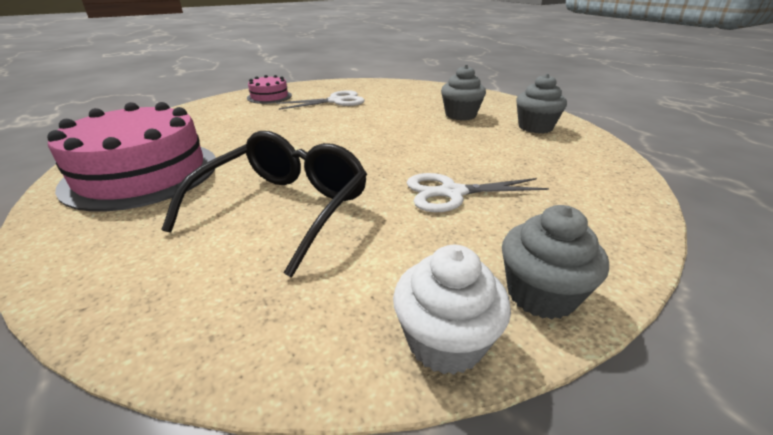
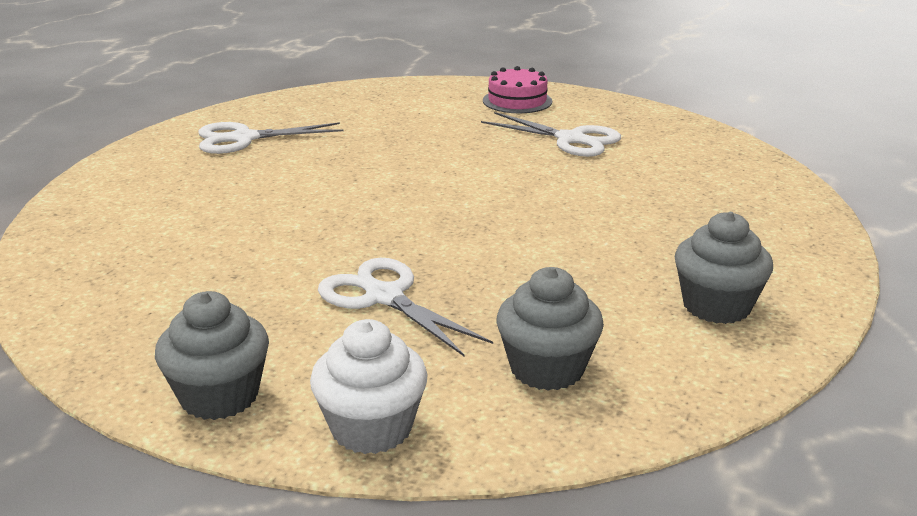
camera: 55 degrees right, 5 degrees down
(142, 173) = (244, 138): pink cake -> white scissors
(283, 208) = (249, 222): black glasses -> none
(445, 341) = (115, 362): white cupcake -> white cupcake (371, 428)
(460, 115) = (667, 234): grey cupcake -> grey cupcake (547, 369)

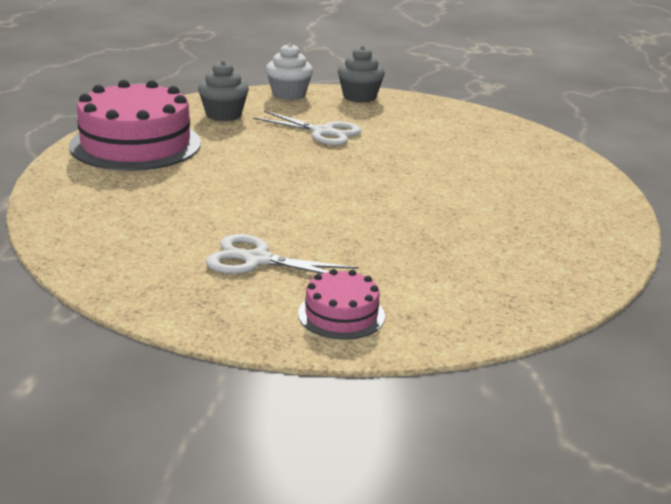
camera: 160 degrees right, 0 degrees up
(244, 138) = (553, 223): white scissors -> none
(716, 306) = (136, 144): grey cupcake -> pink cake

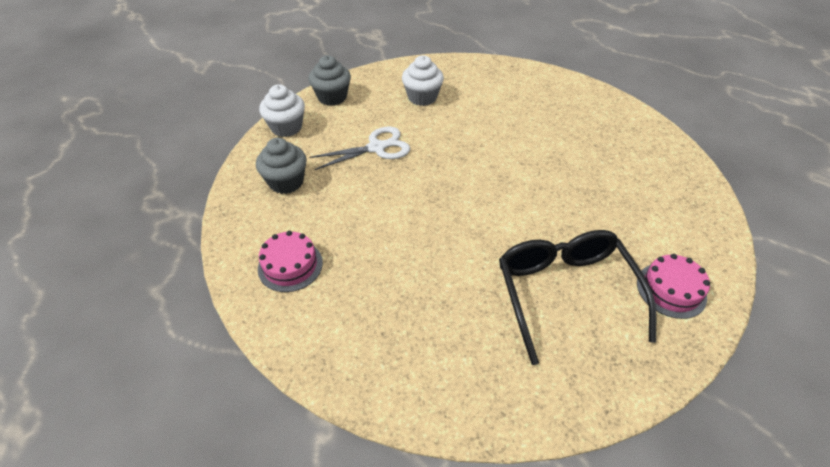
camera: 50 degrees left, 20 degrees up
(136, 144) = (290, 265): pink cake -> pink cake, size x0.49
(257, 260) = (565, 294): white scissors -> black glasses
(431, 129) = (422, 97): none -> white cupcake

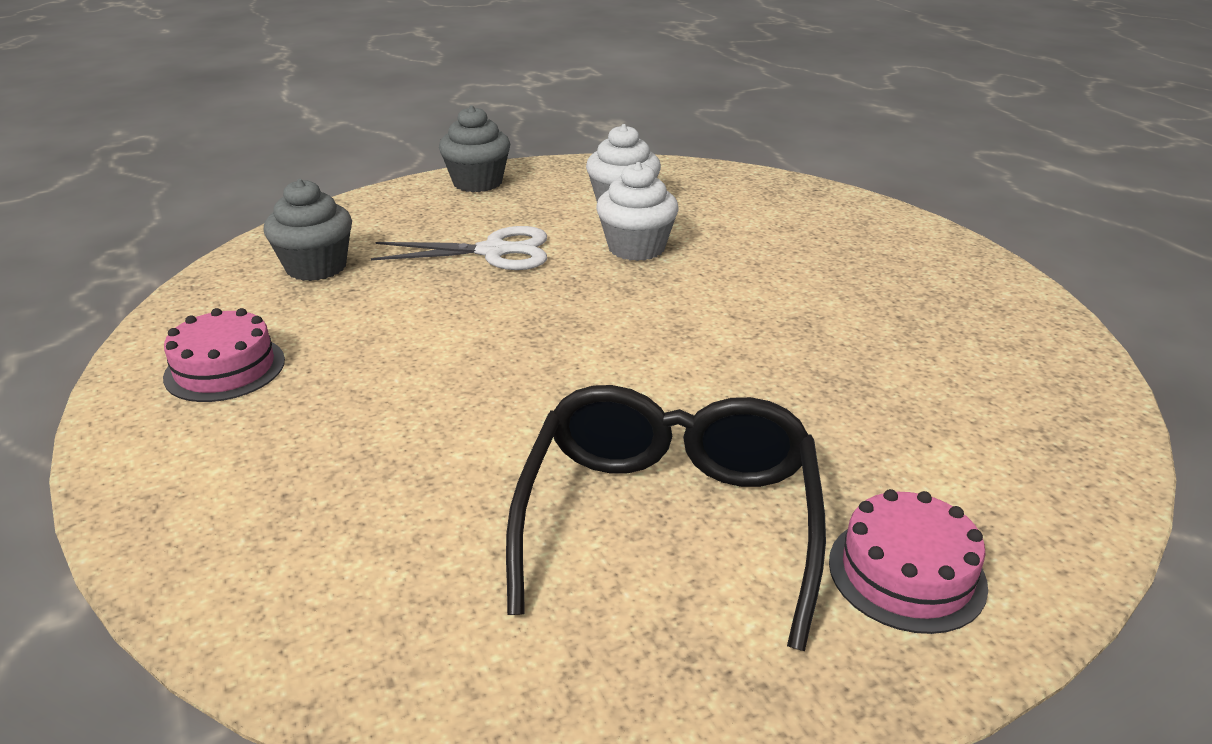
camera: 20 degrees right, 15 degrees down
(286, 127) = (377, 205): white cupcake -> white cupcake (636, 248)

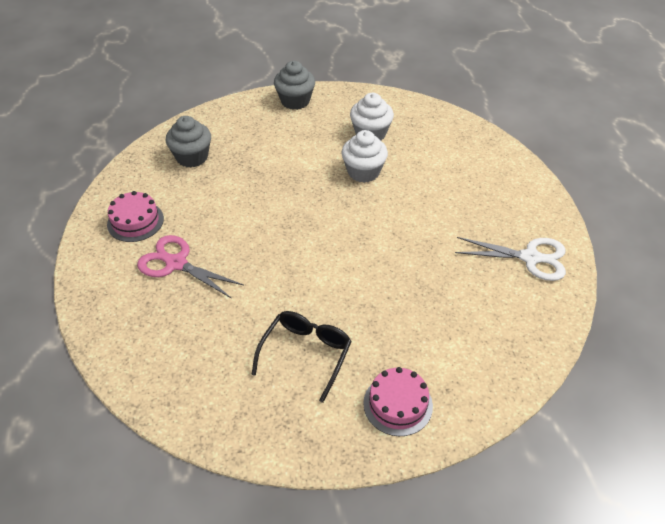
camera: 15 degrees right, 15 degrees up
(331, 419) = (176, 263): none -> pink scissors
(493, 252) = (285, 161): white scissors -> white scissors (530, 258)
(669, 522) = (305, 354): black glasses -> black glasses, size x0.65

